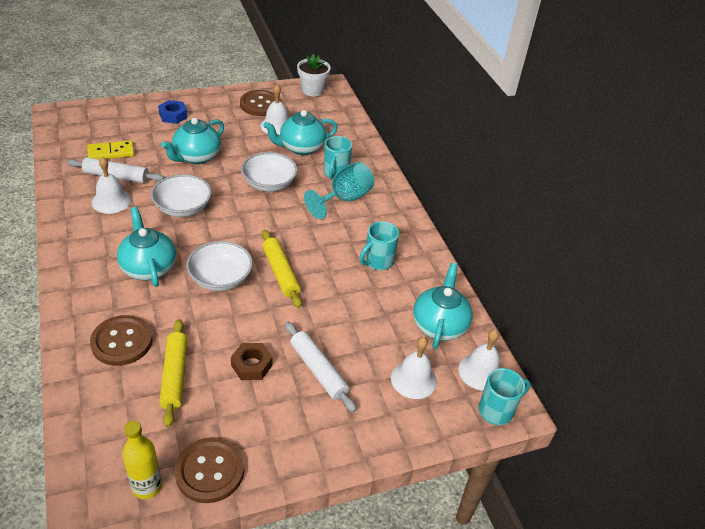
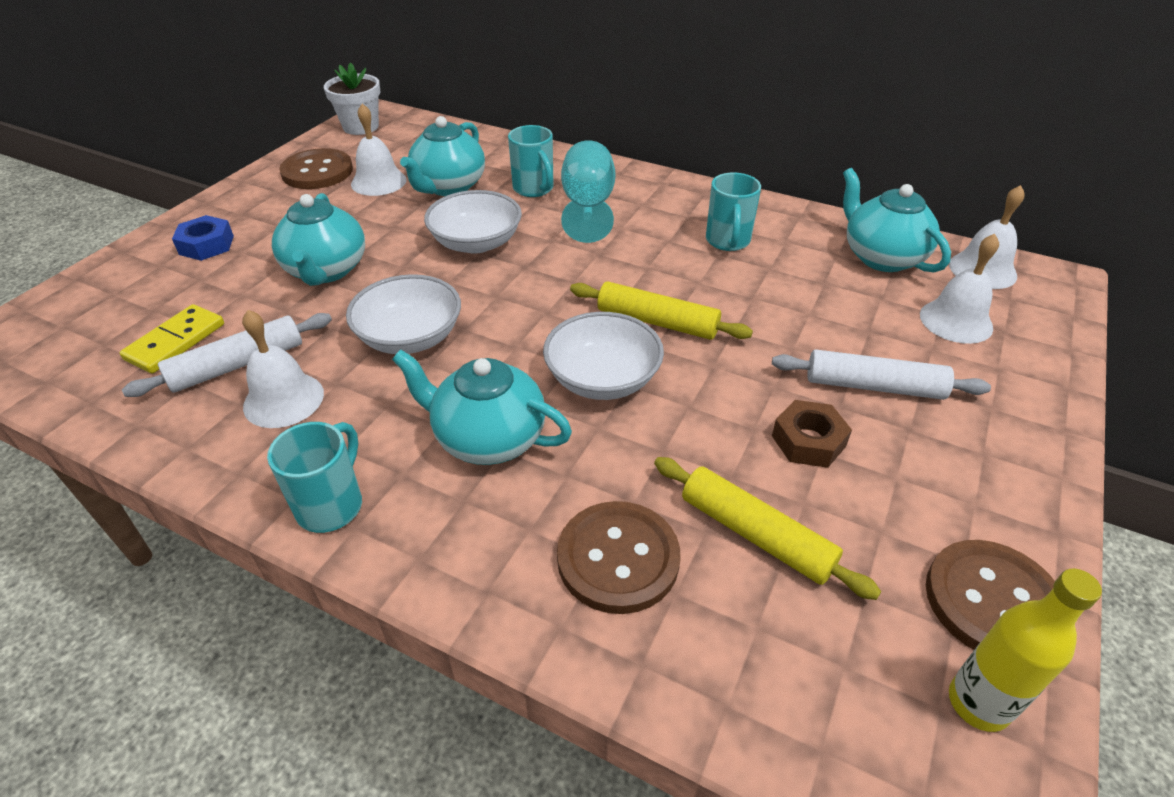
camera: 40 degrees left, 0 degrees up
(497, 410) = (1053, 291): turquoise mug -> turquoise mug (331, 505)

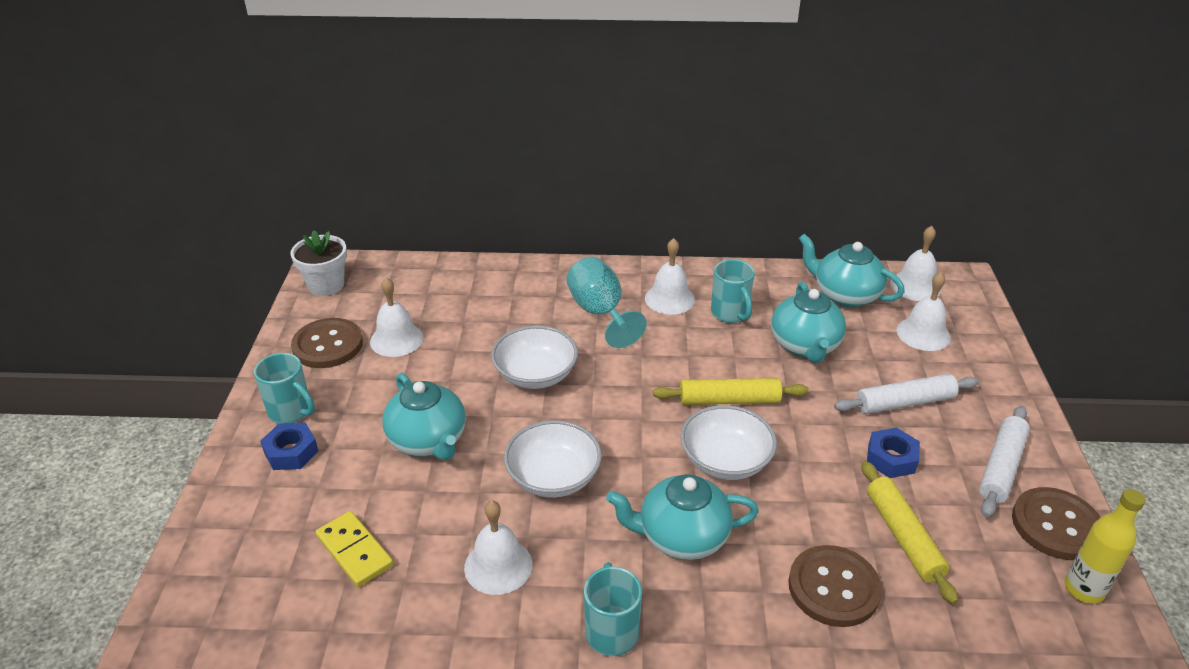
camera: 25 degrees left, 5 degrees down
(175, 342) = (354, 551): yellow domino -> yellow domino turned 45 degrees counterclockwise
(237, 365) = (431, 551): white rolling pin -> white rolling pin (1001, 467)
(448, 187) = (465, 326): turquoise teapot -> turquoise teapot (805, 346)
(534, 189) = (542, 308): turquoise mug -> turquoise mug (291, 412)
(671, 212) = (669, 299): none -> white bell
(756, 534) = (903, 536): yellow rolling pin -> yellow rolling pin turned 60 degrees clockwise
(808, 441) = (891, 458): brown nut -> blue nut

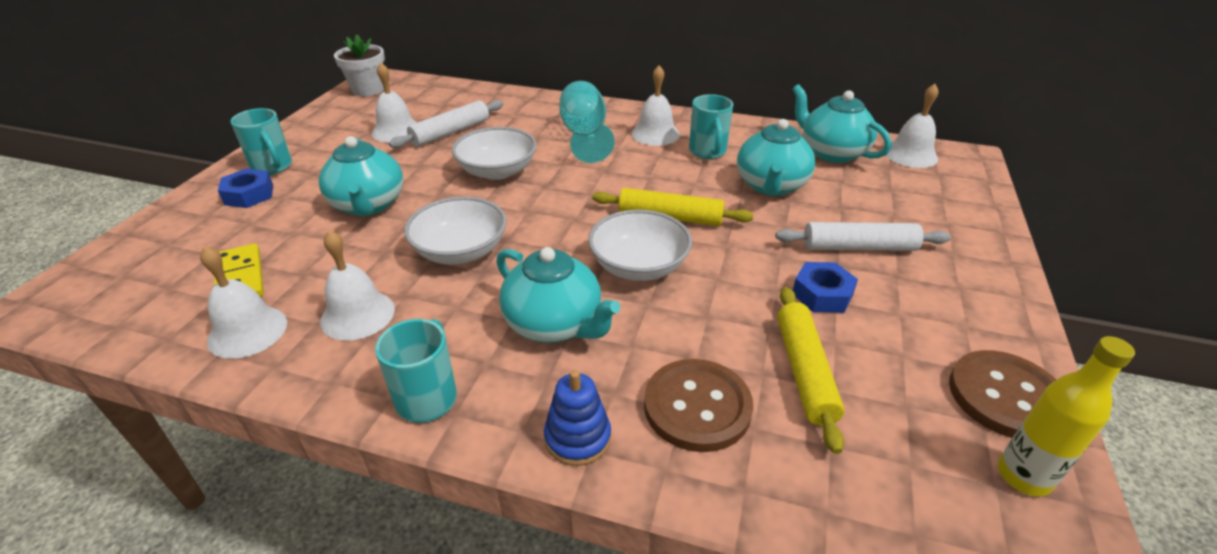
camera: 15 degrees right, 0 degrees up
(327, 345) = (338, 127): brown button -> none
(681, 537) = (554, 324): turquoise teapot -> turquoise teapot turned 150 degrees counterclockwise
(753, 637) = (577, 438): none -> blue stacking toy
(923, 334) = (904, 193): white bell -> white bell (247, 331)
(1001, 467) = (952, 324): white rolling pin -> white rolling pin (450, 132)

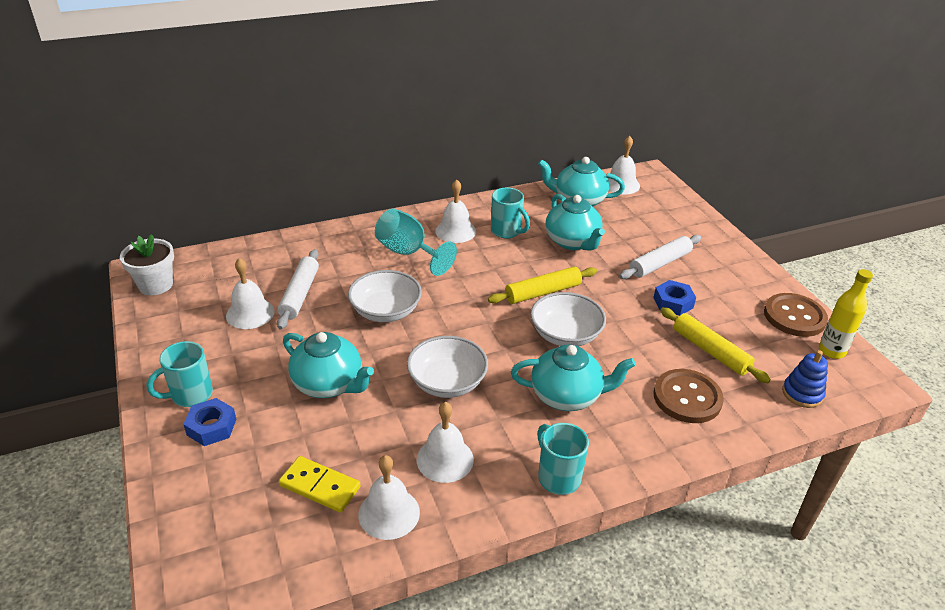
camera: 40 degrees left, 0 degrees up
(272, 167) = (190, 395): turquoise mug -> turquoise mug turned 135 degrees clockwise
(577, 438) = (656, 447): blue stacking toy -> blue stacking toy (802, 393)

